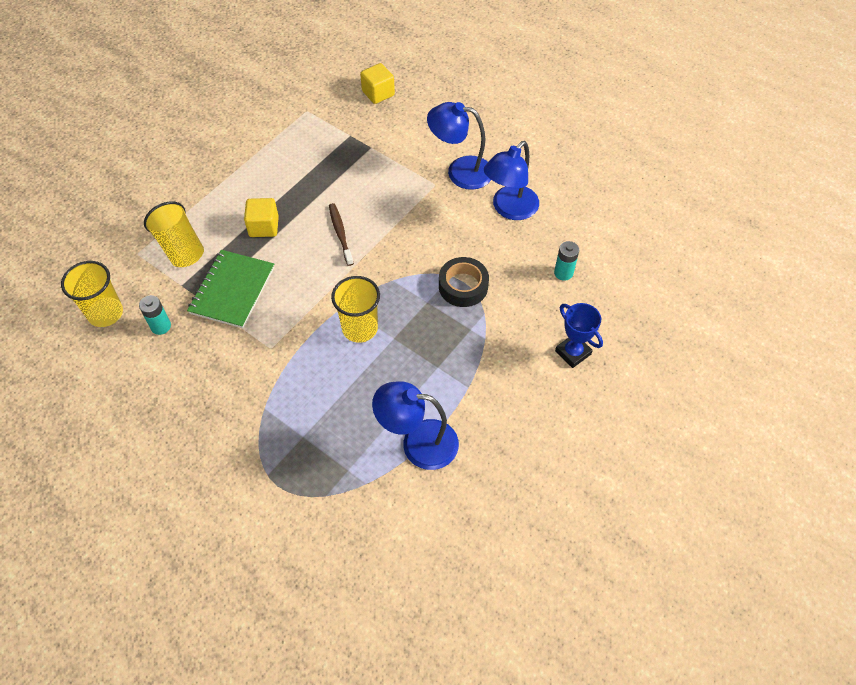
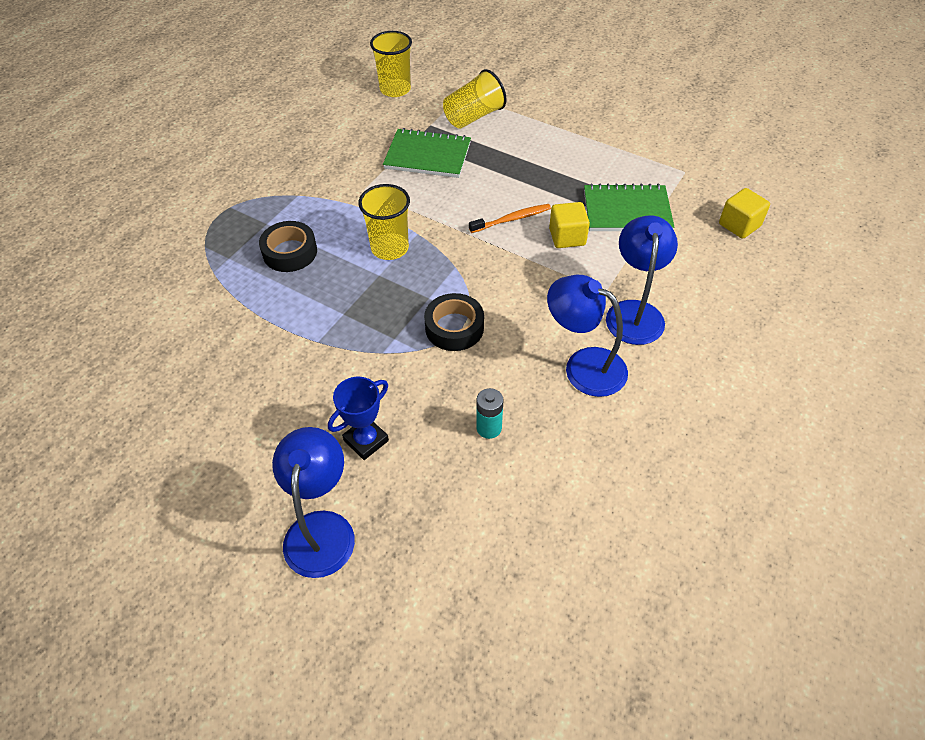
camera: 85 degrees right, 5 degrees down
(161, 326) = (383, 121): turquoise battery -> none
(264, 227) = (509, 164): yellow cube -> yellow cube (567, 237)
(340, 233) = (512, 219): brown toothbrush -> orange toothbrush
(346, 156) = (626, 211): none -> green notebook
(350, 413) = (290, 252): none -> black tape
(418, 443) = (253, 306): blue lamp -> blue lamp (321, 528)

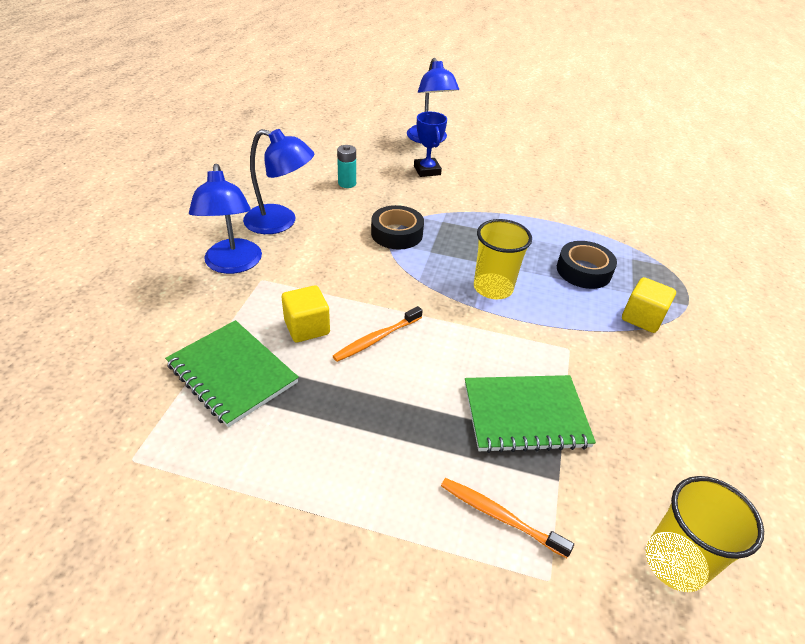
camera: 160 degrees right, 10 degrees down
(366, 440) = (427, 170): blue trophy -> blue trophy turned 45 degrees counterclockwise
(473, 117) = (499, 516): yellow cup -> orange toothbrush
(626, 211) = (232, 374): green notebook -> green notebook turned 60 degrees clockwise
(739, 225) = (80, 377): yellow cube -> yellow cube (642, 318)

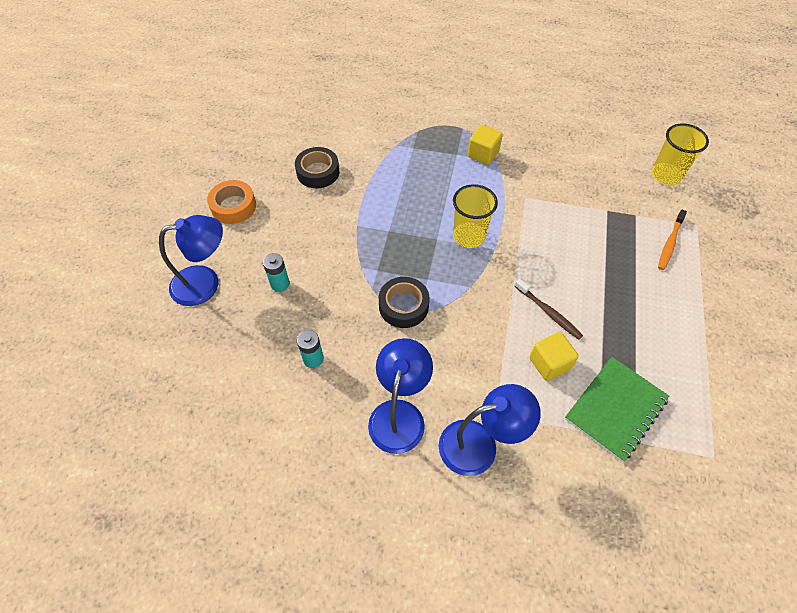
camera: 90 degrees left, 15 degrees up
(376, 339) = (548, 312): orange toothbrush -> brown toothbrush
(427, 170) = (280, 284): blue trophy -> turquoise battery
(514, 151) = (233, 206): none -> orange tape
(525, 415) = (593, 226): green notebook -> none
(583, 271) = (434, 178): black tape -> black tape (318, 172)

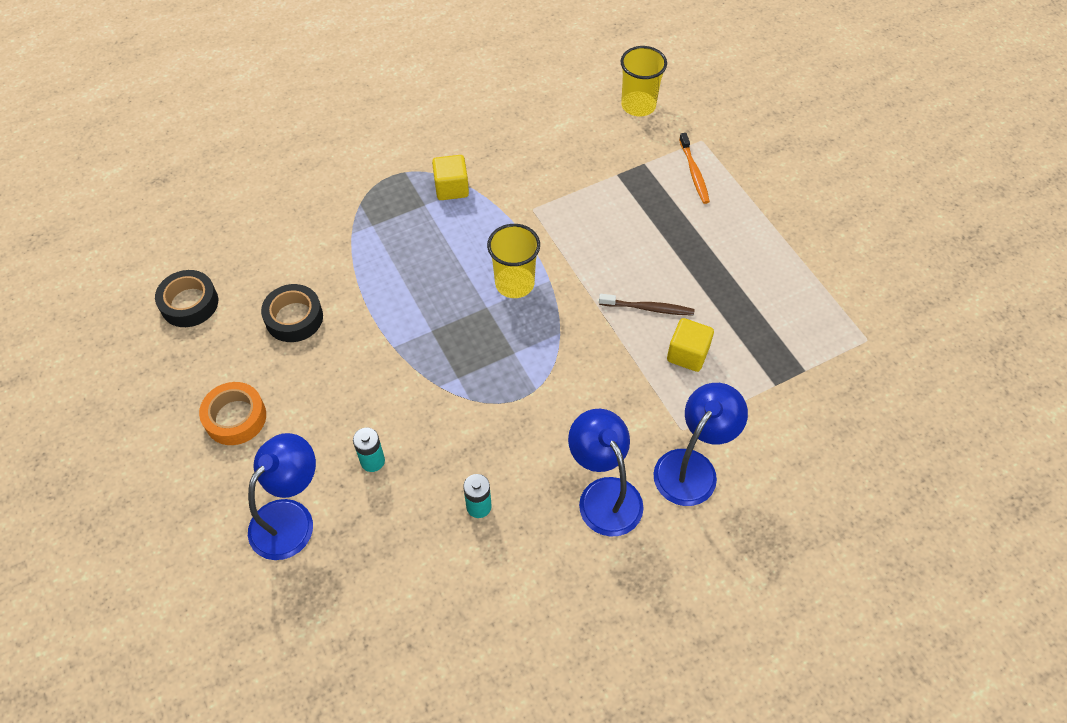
camera: 40 degrees left, 0 degrees up
(403, 306) = (516, 394): black tape -> black tape (189, 303)
(615, 409) = (769, 354): green notebook -> none

